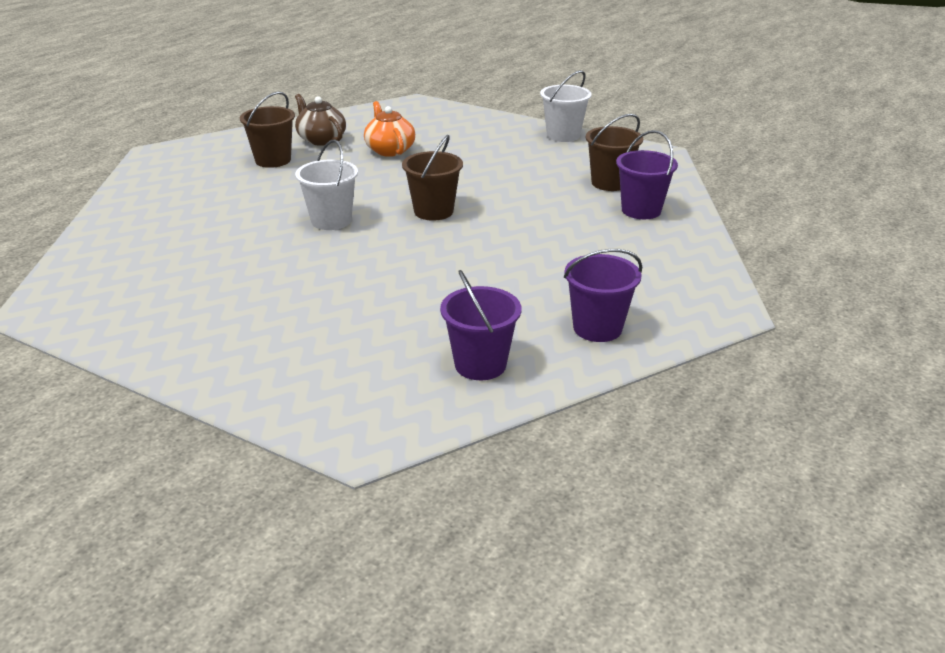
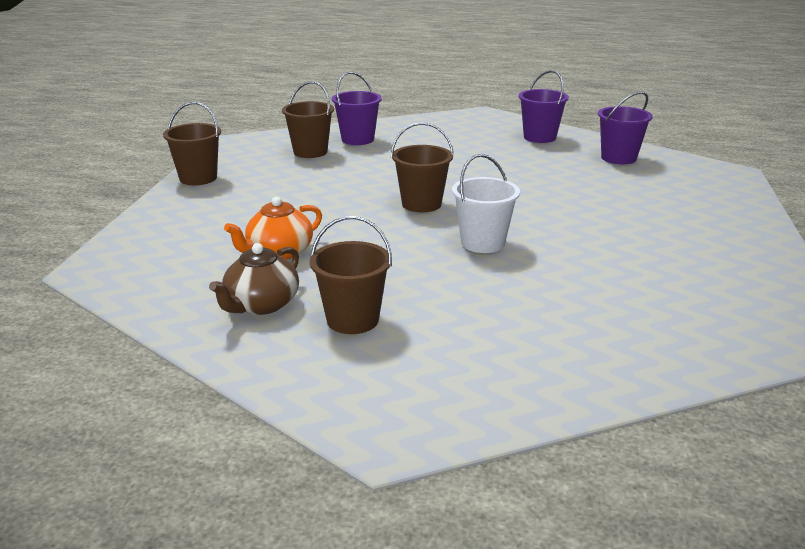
camera: 110 degrees left, 5 degrees down
(563, 135) = (198, 178): white bucket -> brown bucket

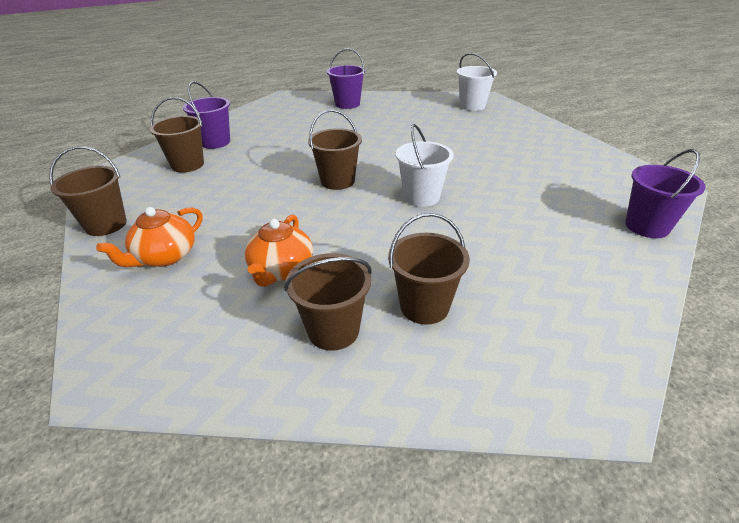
camera: 35 degrees left, 10 degrees up
(210, 213) = (165, 256): none -> orange teapot
(261, 305) = (333, 330): brown teapot -> brown bucket
(618, 158) = (414, 105): purple bucket -> purple bucket (647, 226)
(695, 177) = (472, 106): none -> white bucket

